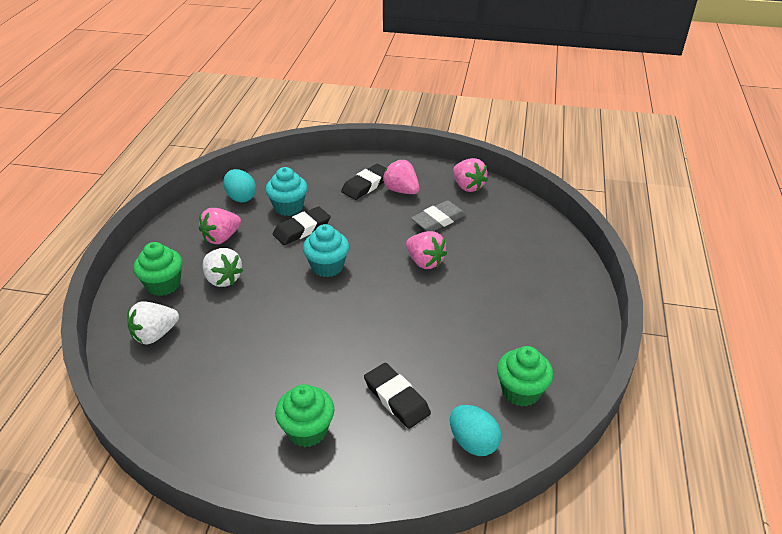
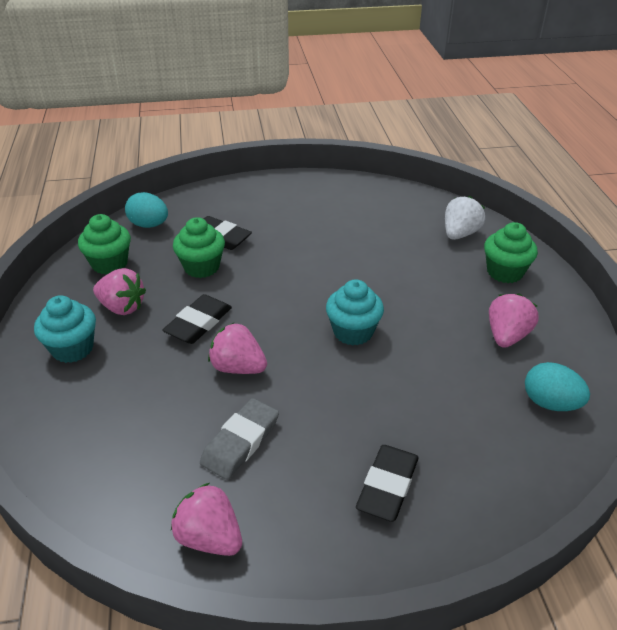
camera: 160 degrees right, 0 degrees up
(223, 279) = (453, 291): white strawberry -> none
(288, 207) = (469, 404): turquoise cupcake -> turquoise cupcake (72, 348)
(302, 229) = (422, 373): black eraser -> black eraser (198, 323)
(307, 430) = (280, 206): green cupcake -> green cupcake (201, 267)
(401, 190) = (323, 490): pink strawberry -> pink strawberry (122, 307)

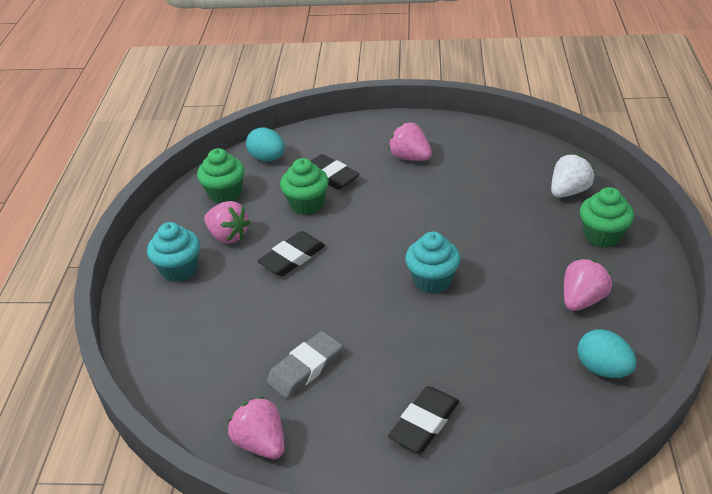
camera: 15 degrees right, 0 degrees up
(238, 367) = (318, 302): pink strawberry -> pink strawberry (410, 157)

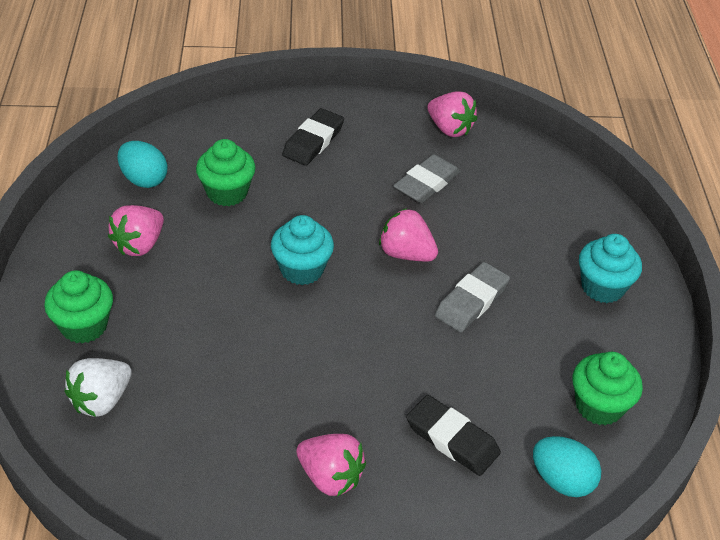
camera: 170 degrees right, 5 degrees up
(228, 236) = (563, 333): pink strawberry -> pink strawberry (406, 254)
(292, 257) = (471, 301): black eraser -> grey eraser
(307, 204) = (474, 384): green cupcake -> green cupcake (227, 192)

